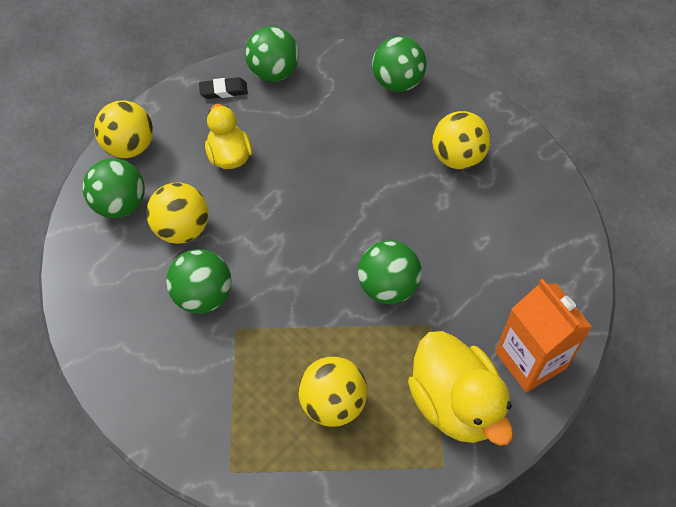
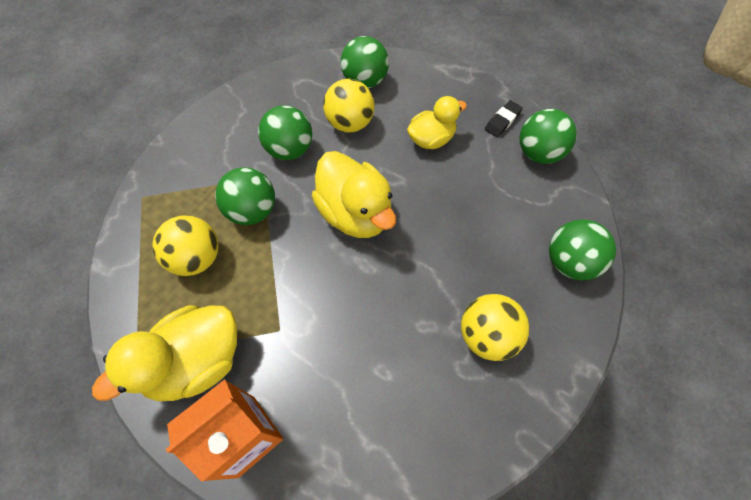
camera: 80 degrees right, 5 degrees up
(130, 147) = (422, 74): yellow ball -> none
(223, 91) = (502, 121): black eraser -> black eraser turned 60 degrees clockwise
(308, 240) = (355, 213): none -> yellow duck
(388, 287) = (315, 286): green ball -> green ball (252, 211)

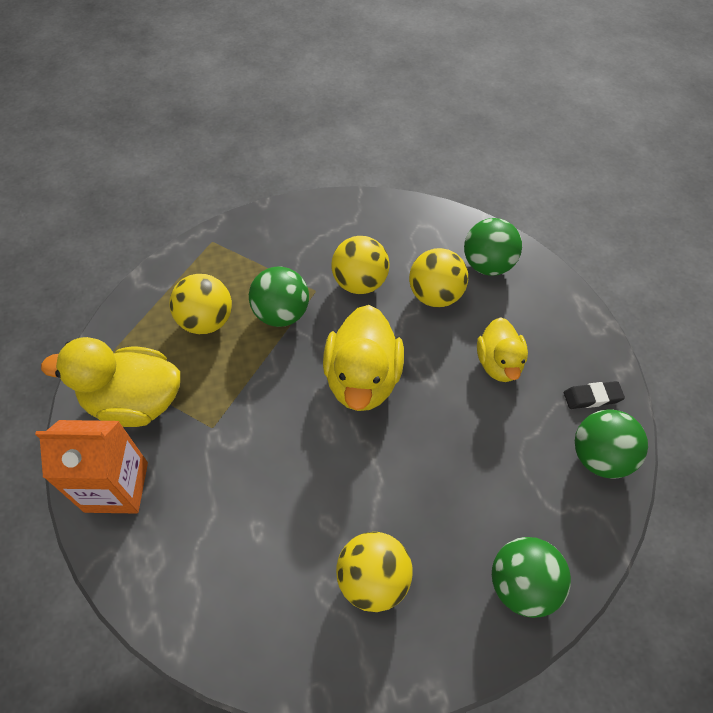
camera: 40 degrees right, 5 degrees down
(290, 150) = (359, 282): green ball -> yellow ball
(431, 139) = (498, 363): yellow duck -> yellow duck turned 75 degrees clockwise

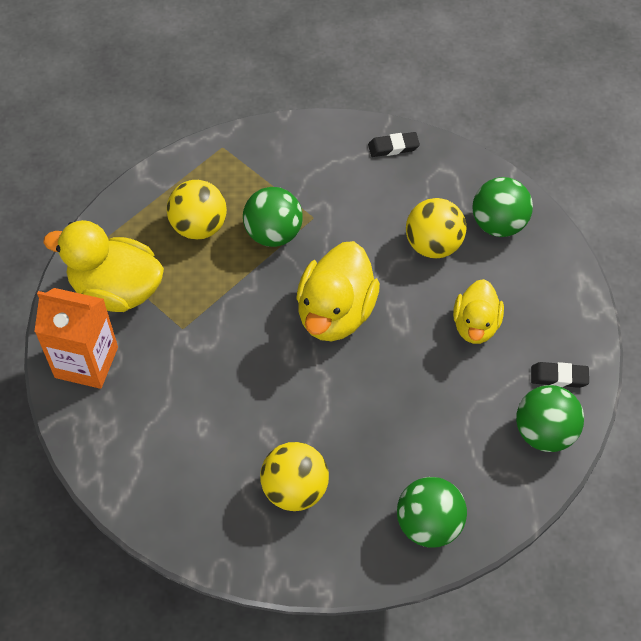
camera: 15 degrees right, 0 degrees up
(359, 282) = (360, 218): yellow ball -> none
(371, 213) = (393, 147): none -> black eraser

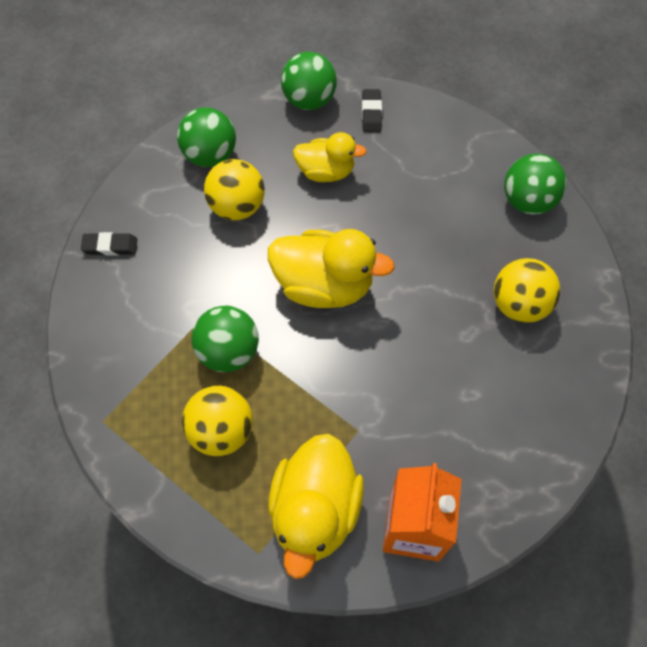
camera: 95 degrees left, 5 degrees up
(393, 147) = (110, 246): black eraser -> black eraser turned 75 degrees counterclockwise
(544, 433) = (426, 124): green ball -> green ball (309, 100)

